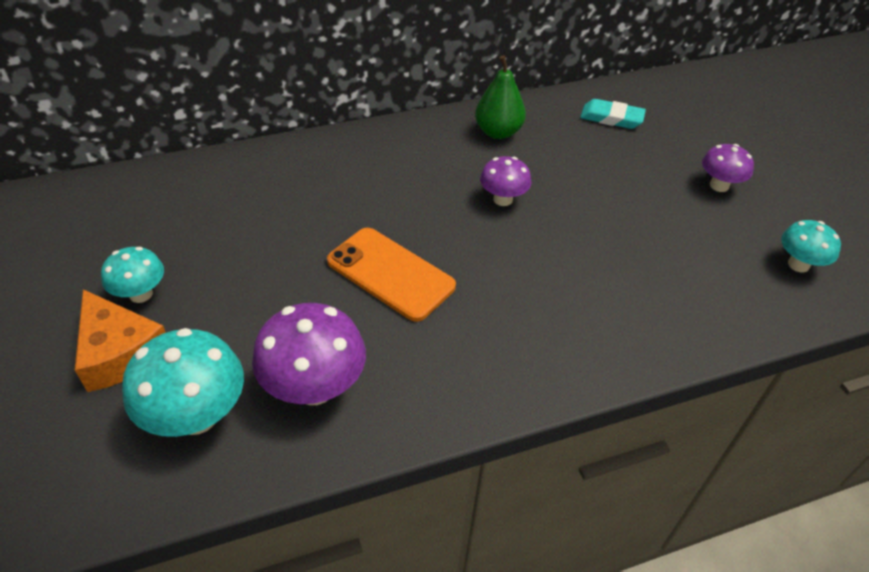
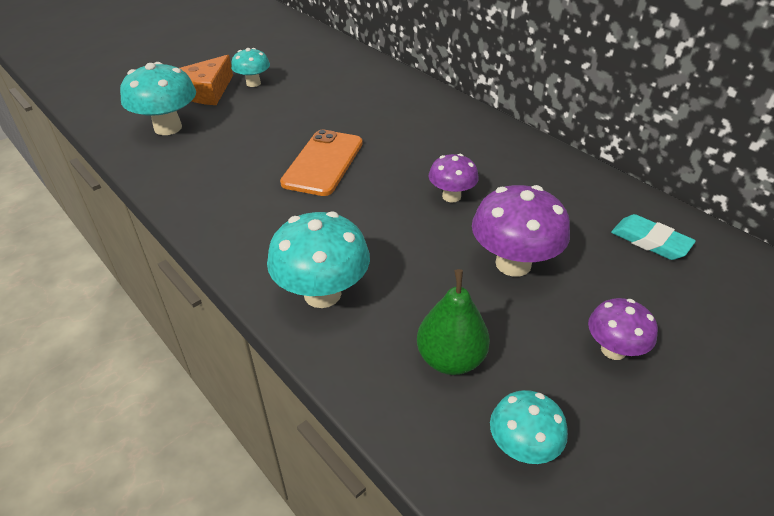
camera: 70 degrees right, 5 degrees down
(314, 387) = (203, 160): purple mushroom -> purple mushroom (513, 264)
(498, 132) = (544, 174): green pear -> green pear (450, 359)
(611, 118) = (650, 241): turquoise eraser -> turquoise eraser turned 45 degrees counterclockwise
(611, 331) = (322, 294): none -> turquoise mushroom

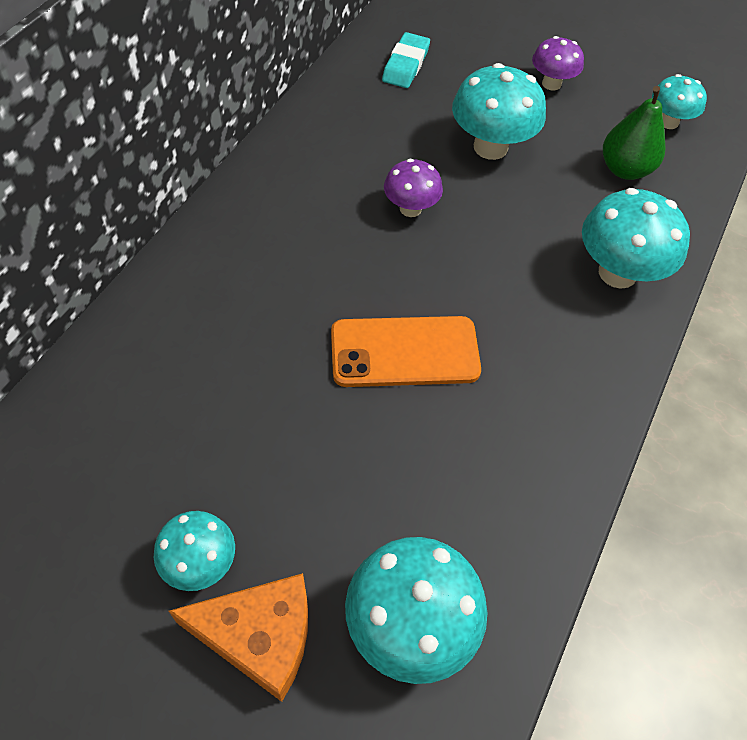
camera: 115 degrees left, 15 degrees up
(513, 264) = (490, 147): purple mushroom -> turquoise mushroom

